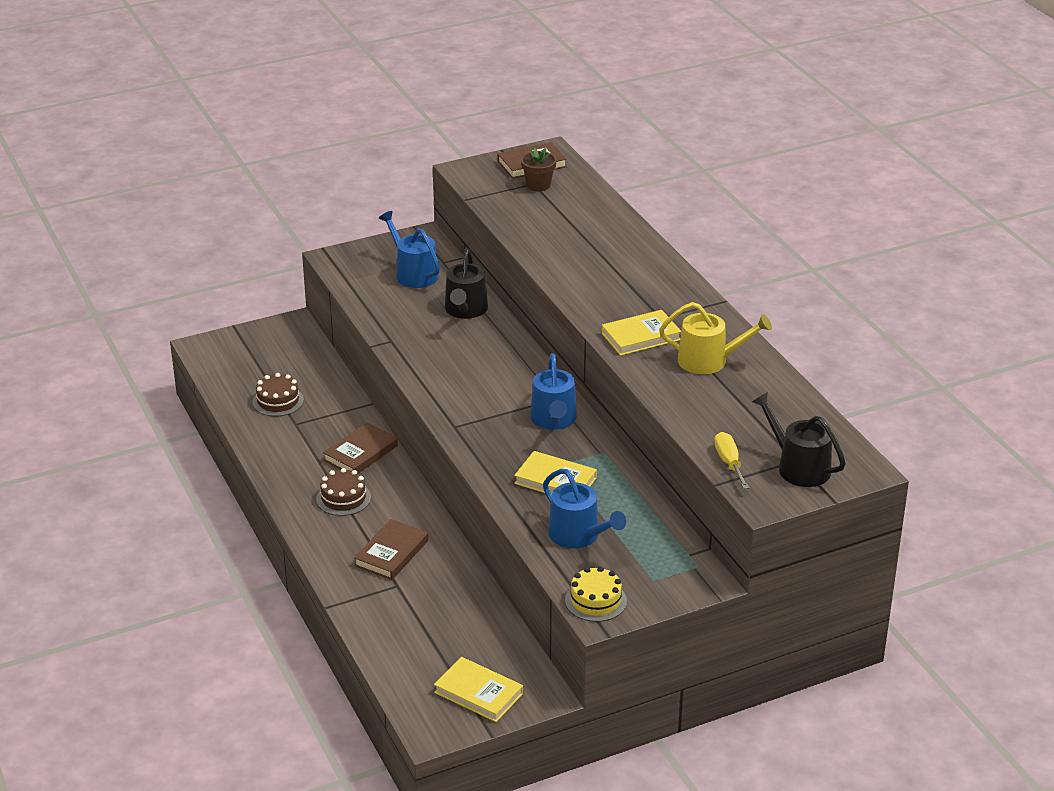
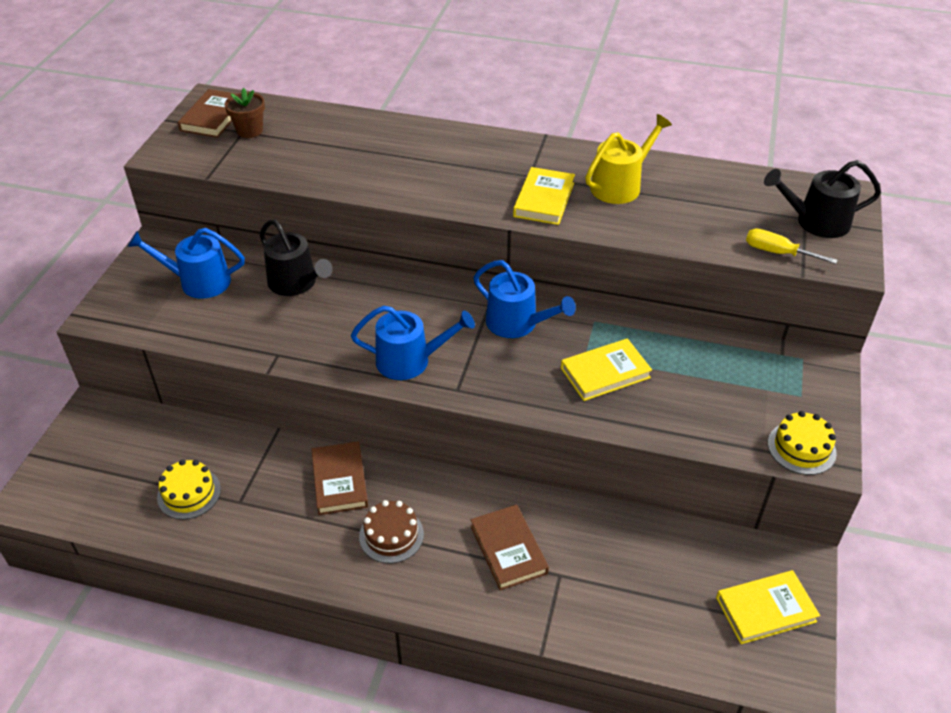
camera: 50 degrees left, 10 degrees up
(278, 401) = (189, 493): brown cake -> yellow cake
(578, 535) = (698, 404): blue watering can -> blue watering can (410, 360)

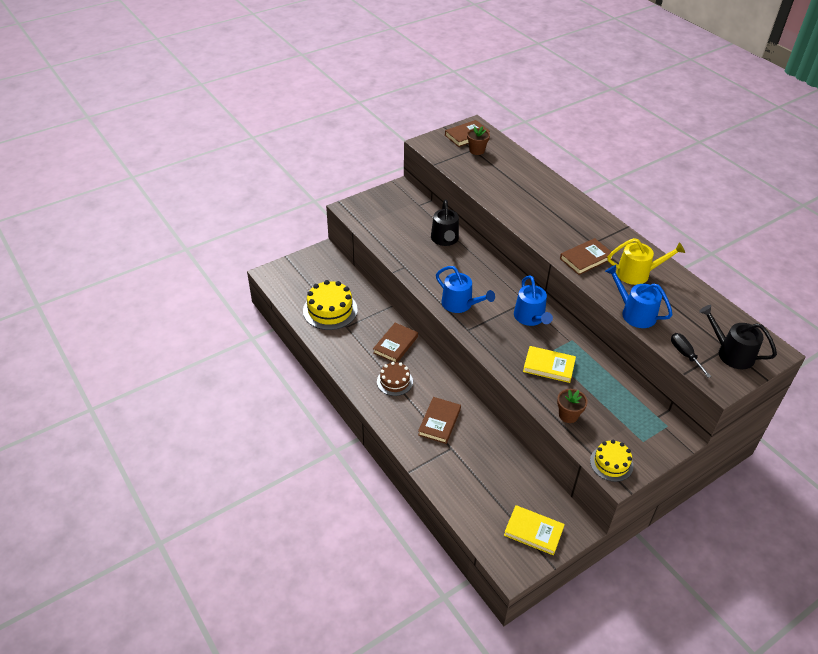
camera: 40 degrees right, 0 degrees up
(189, 493) = (330, 310): yellow cake -> yellow cake, size x1.63
(198, 282) = (403, 215): blue watering can -> blue watering can (635, 313)
(544, 199) = (586, 259): yellow book -> brown book
(693, 421) = (568, 415): none -> brown flower pot
(777, 252) = (685, 354): yellow screwdriver -> black screwdriver

